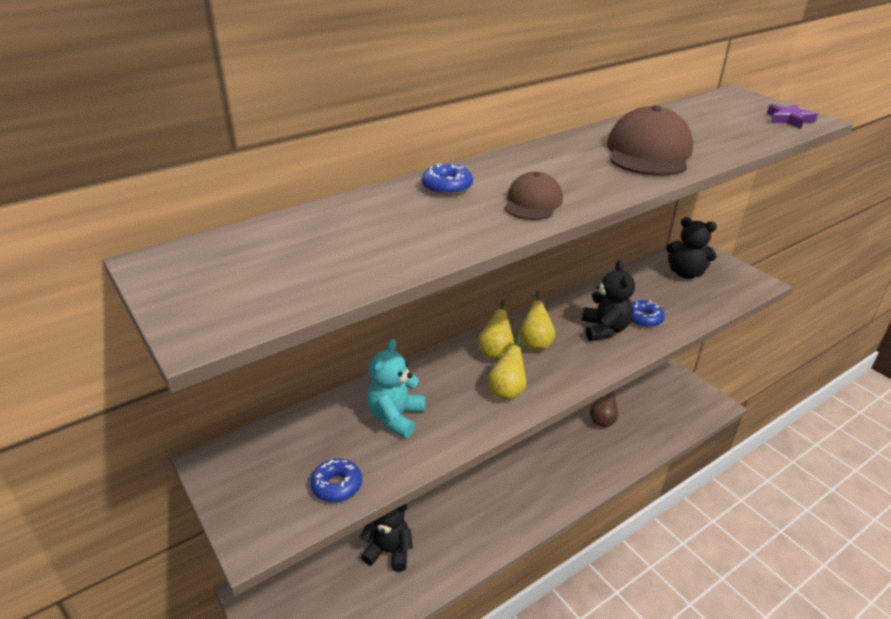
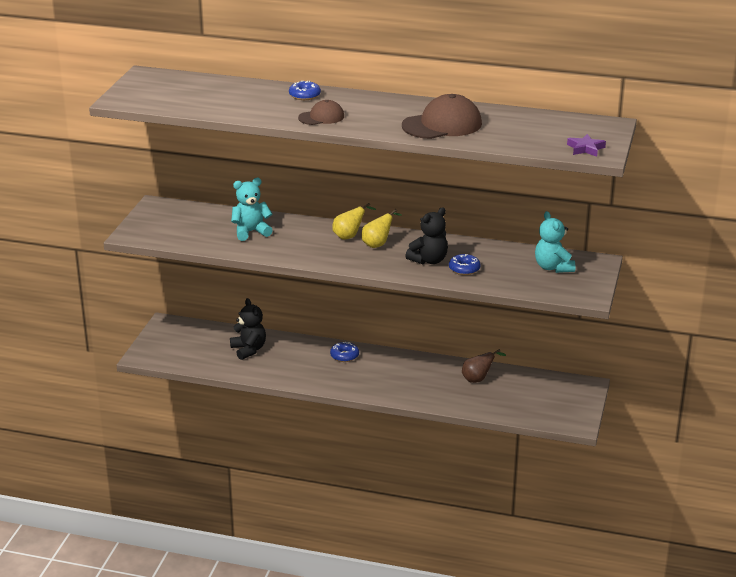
camera: 50 degrees right, 5 degrees down
(337, 485) = (185, 238): blue donut -> blue donut (344, 356)
(507, 389) = (320, 252): yellow pear -> none
(685, 273) = (553, 267): black teddy bear -> turquoise teddy bear

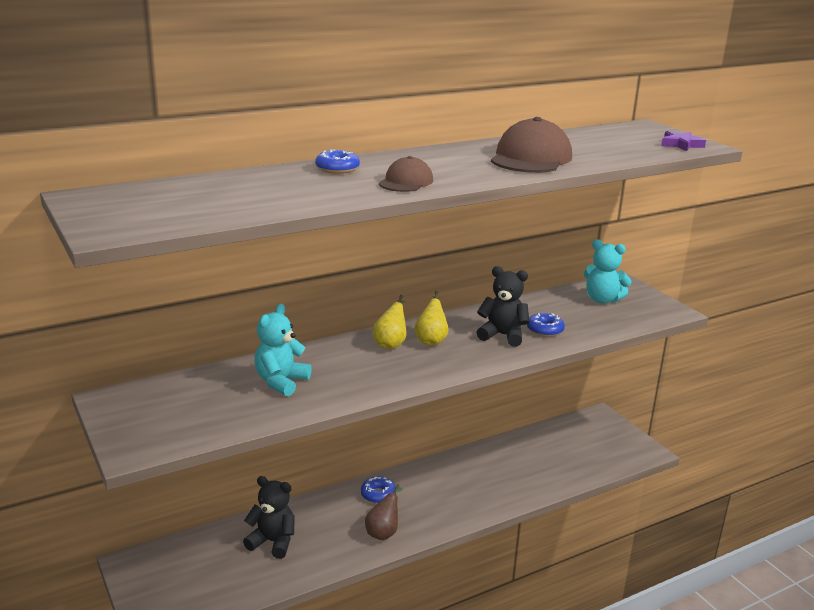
camera: 45 degrees left, 5 degrees down
(429, 260) = (502, 335): black teddy bear -> black teddy bear turned 75 degrees counterclockwise
(478, 379) = (520, 454): brown pear -> brown pear (384, 532)

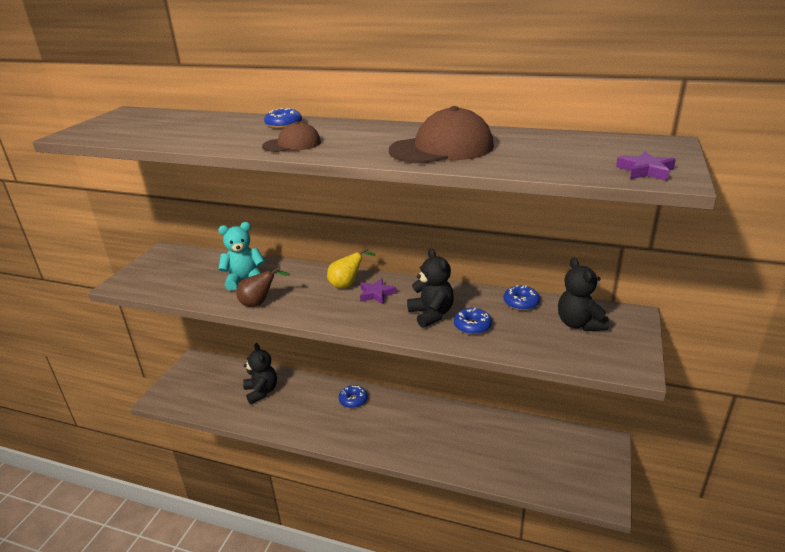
camera: 50 degrees right, 5 degrees up
(384, 532) = (320, 426): brown pear -> brown pear (259, 303)
(431, 340) = (376, 294): yellow pear -> purple star
(544, 301) = (521, 303): none -> blue donut
(602, 299) = (579, 324): turquoise teddy bear -> black teddy bear

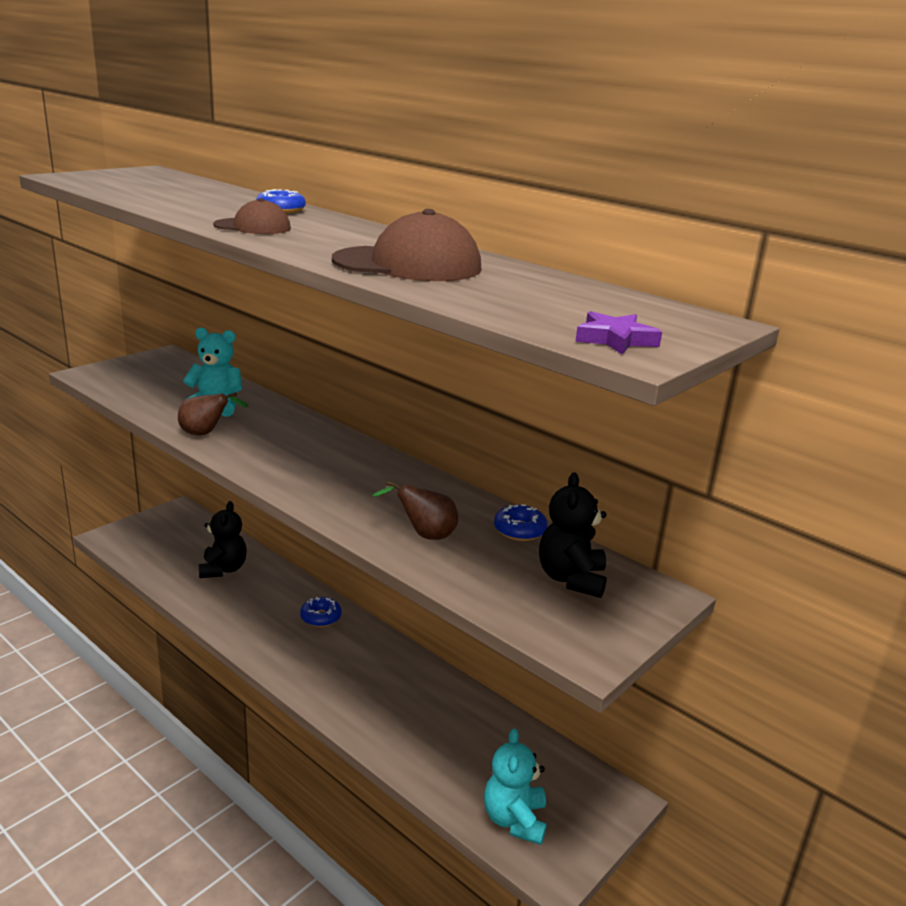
camera: 20 degrees right, 5 degrees down
(347, 284) = (324, 445): yellow pear -> none
(376, 294) = (347, 465): purple star -> none
(431, 314) = (388, 506): black teddy bear -> none
(472, 326) = (424, 535): blue donut -> brown pear
(563, 480) = (514, 820): none -> turquoise teddy bear

